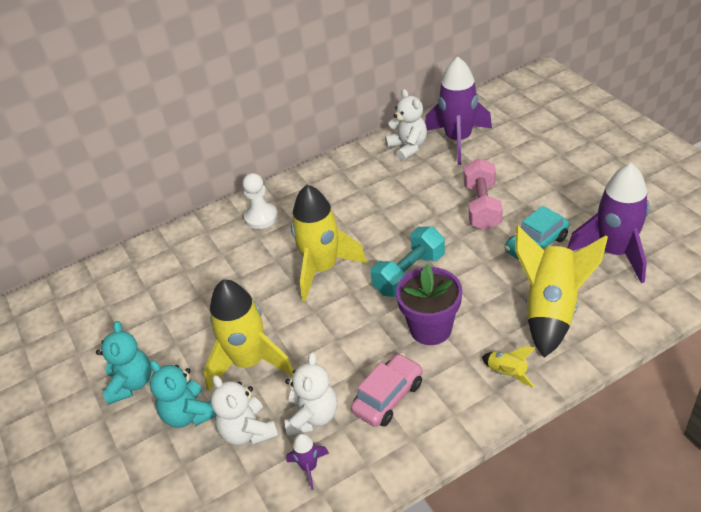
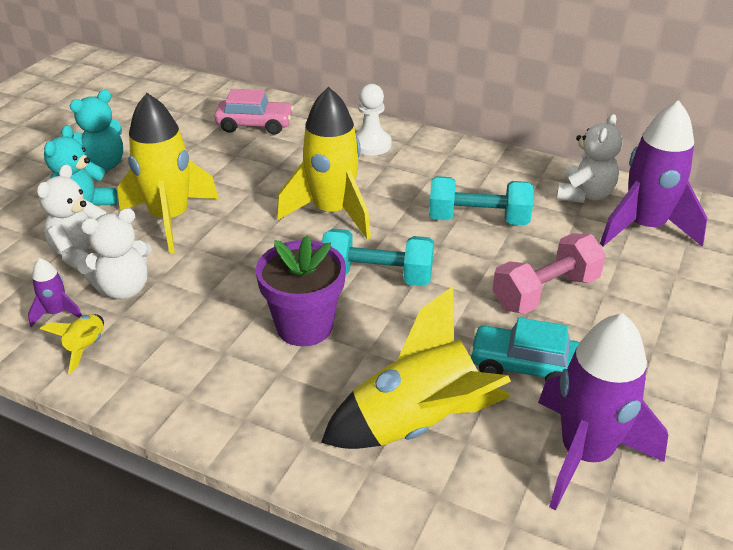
camera: 50 degrees right, 5 degrees down
(388, 397) = (181, 332): pink car -> pink car (255, 125)
(392, 203) = (478, 220): none -> turquoise dumbbell
(507, 373) = (278, 419): yellow rocket -> yellow rocket (86, 347)

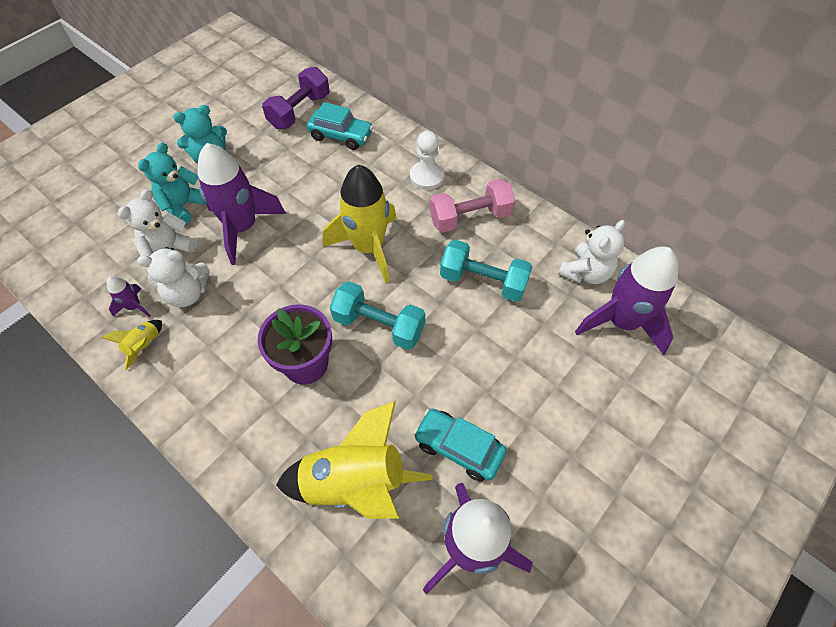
camera: 15 degrees right, 20 degrees up
(170, 219) = (243, 228): yellow rocket -> purple rocket
(196, 112) = (300, 111): none -> purple dumbbell
(255, 125) = (341, 136): pink car -> turquoise car
(545, 292) = (507, 374): pink dumbbell -> pink dumbbell (470, 217)

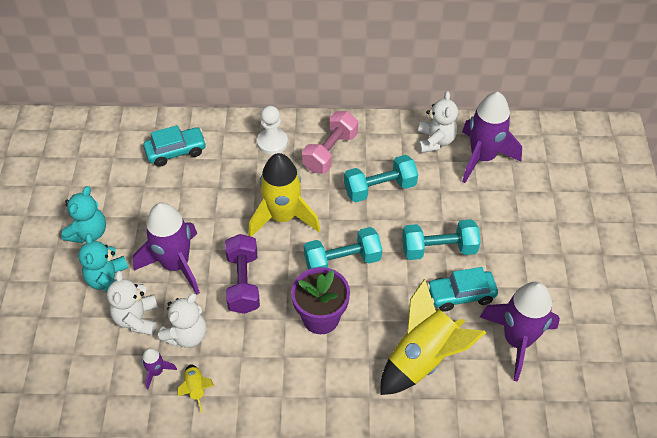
camera: 40 degrees left, 5 degrees down
(300, 111) = (121, 152): purple dumbbell -> purple dumbbell (243, 282)
(483, 382) = (438, 249): none -> turquoise dumbbell

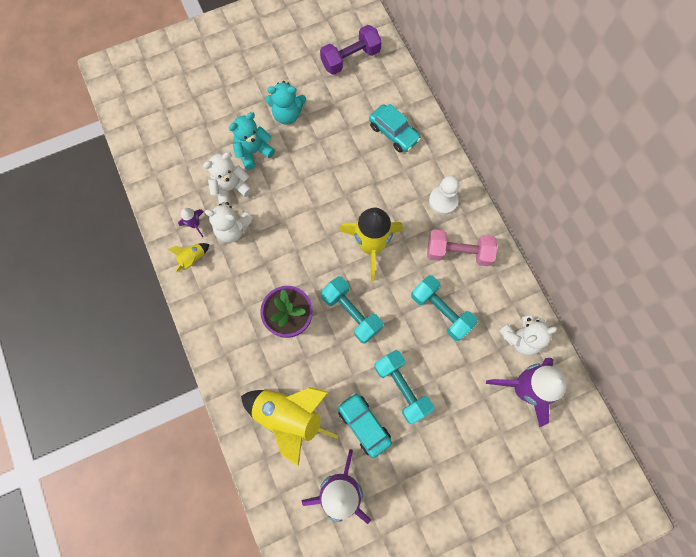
camera: 65 degrees right, 20 degrees up
(176, 264) = (288, 189): purple rocket -> none
(243, 282) = (296, 246): purple dumbbell -> purple dumbbell (350, 58)

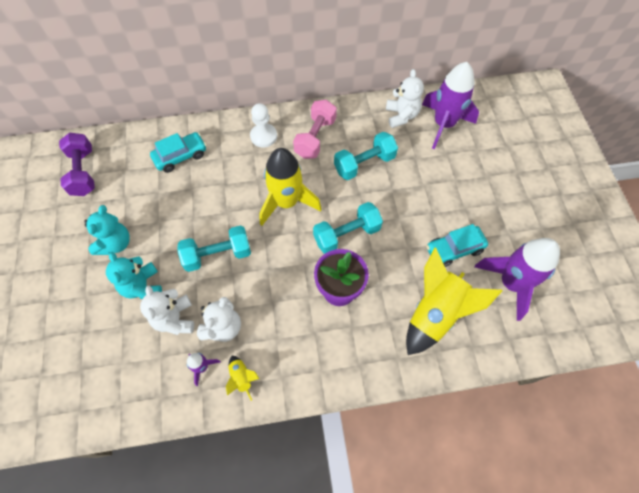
camera: 75 degrees left, 10 degrees down
(402, 387) = (426, 211): turquoise dumbbell -> turquoise dumbbell (217, 255)

